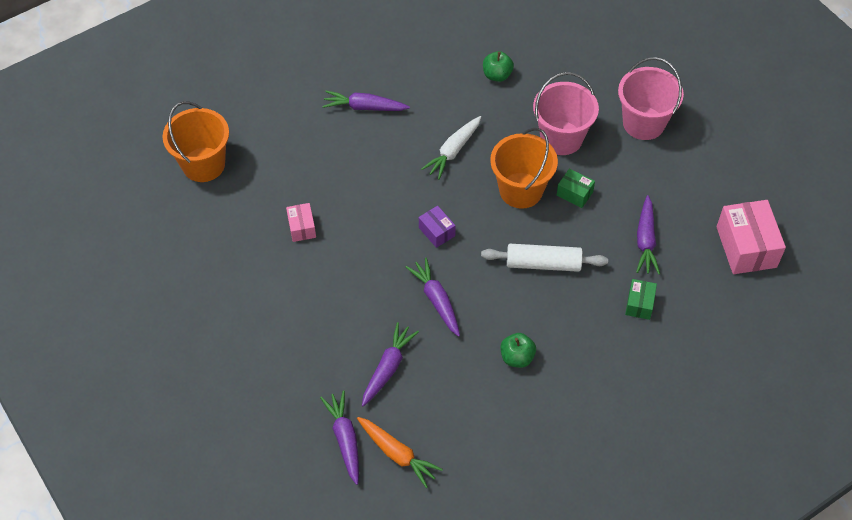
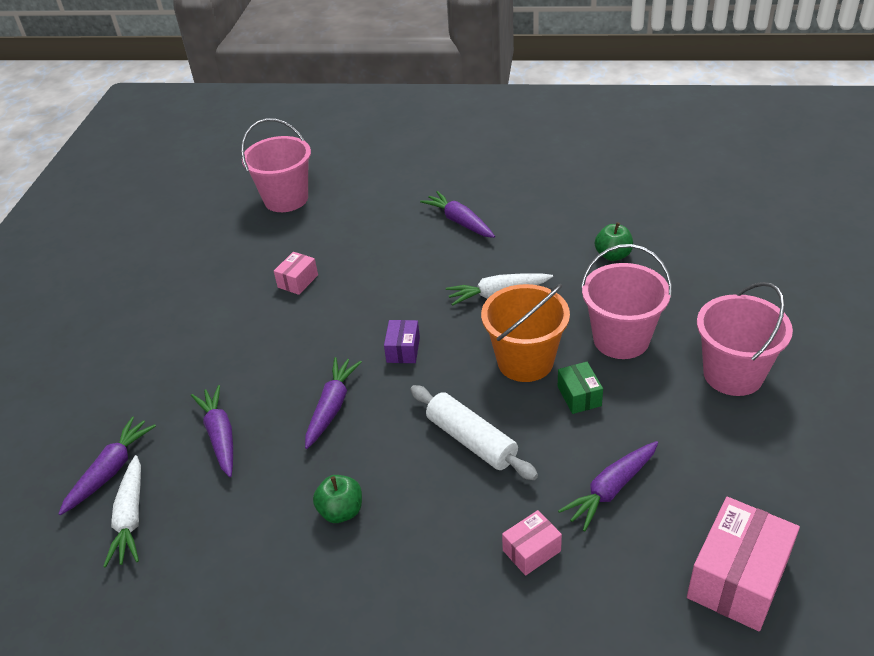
camera: 45 degrees right, 15 degrees down
(203, 164) = (286, 199): orange bucket -> pink bucket
(388, 368) = (220, 436): purple carrot -> purple carrot turned 90 degrees counterclockwise
(397, 454) = (131, 518): orange carrot -> white carrot
(639, 304) = (531, 551): green box -> pink box

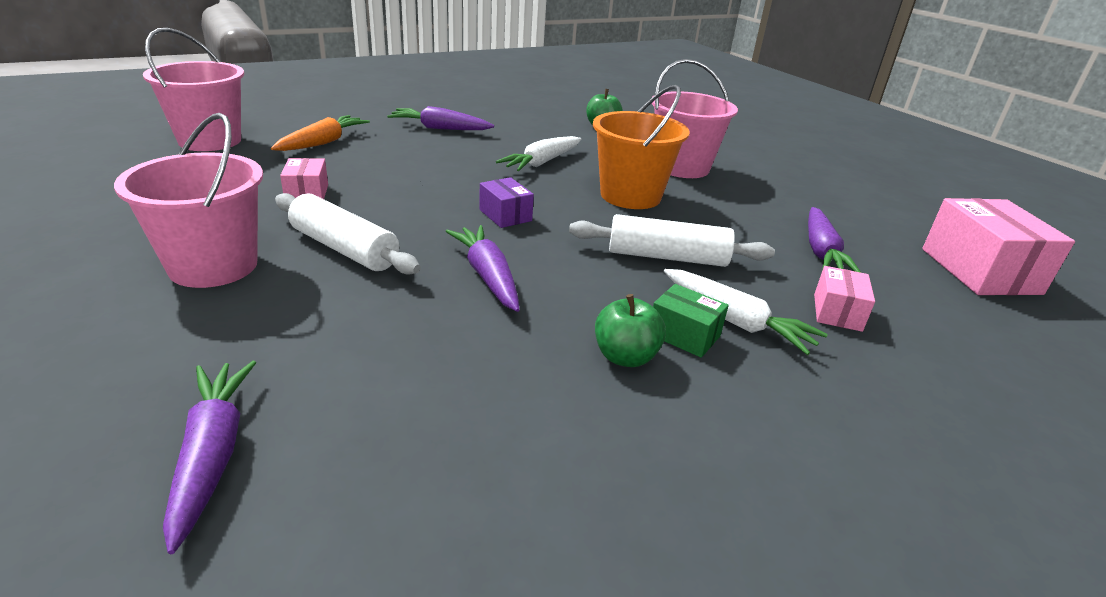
camera: 45 degrees left, 10 degrees down
(131, 518) = (324, 497): white carrot -> white carrot (735, 321)
(220, 436) = (369, 347): purple carrot -> none
(274, 347) = (344, 248): none -> white rolling pin
(356, 220) = (323, 142): none -> orange carrot
(579, 396) = (705, 205): green box -> green box (684, 335)
(733, 374) = (783, 168): pink bucket -> pink bucket (213, 266)

